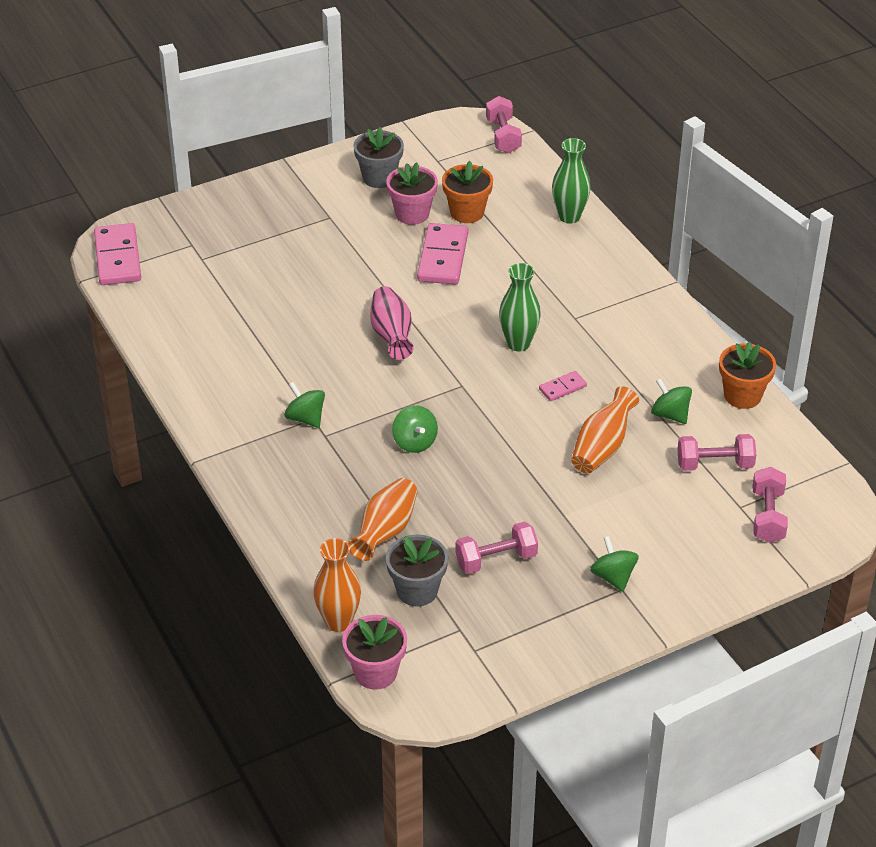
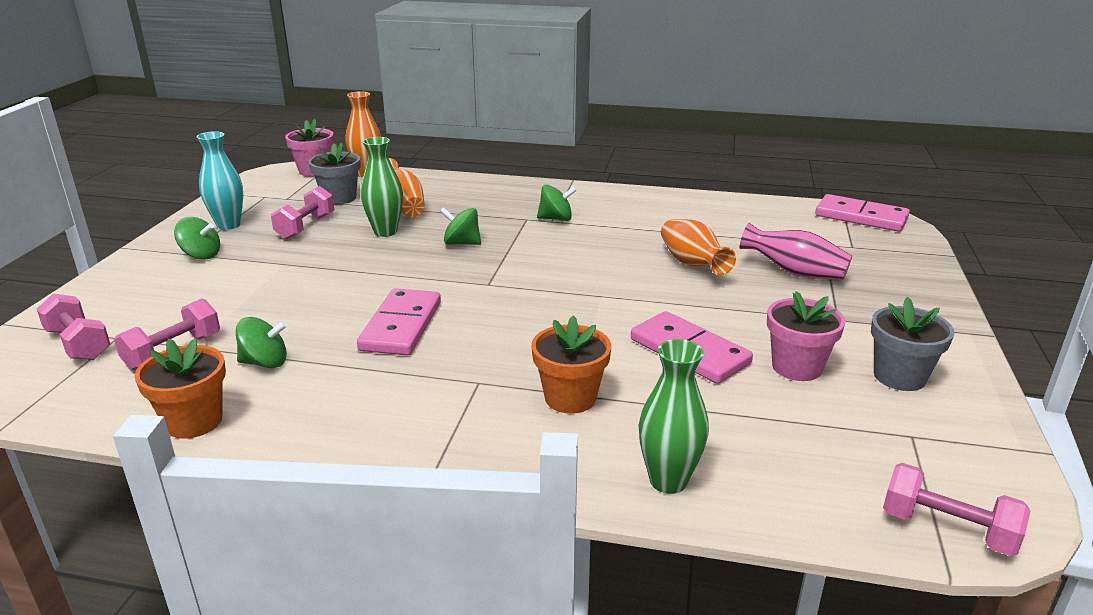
camera: 130 degrees right, 15 degrees down
(391, 336) = (601, 280): pink vase -> pink vase (794, 272)
(467, 212) = (762, 404): orange flower pot -> orange flower pot (570, 398)
(518, 343) = (494, 332): green vase -> green vase (385, 232)
(552, 614) = (228, 225): none -> turquoise vase
(562, 388) = (401, 326): pink domino -> pink domino, size x2.01
(602, 447) = (305, 310): orange vase -> orange vase (692, 264)

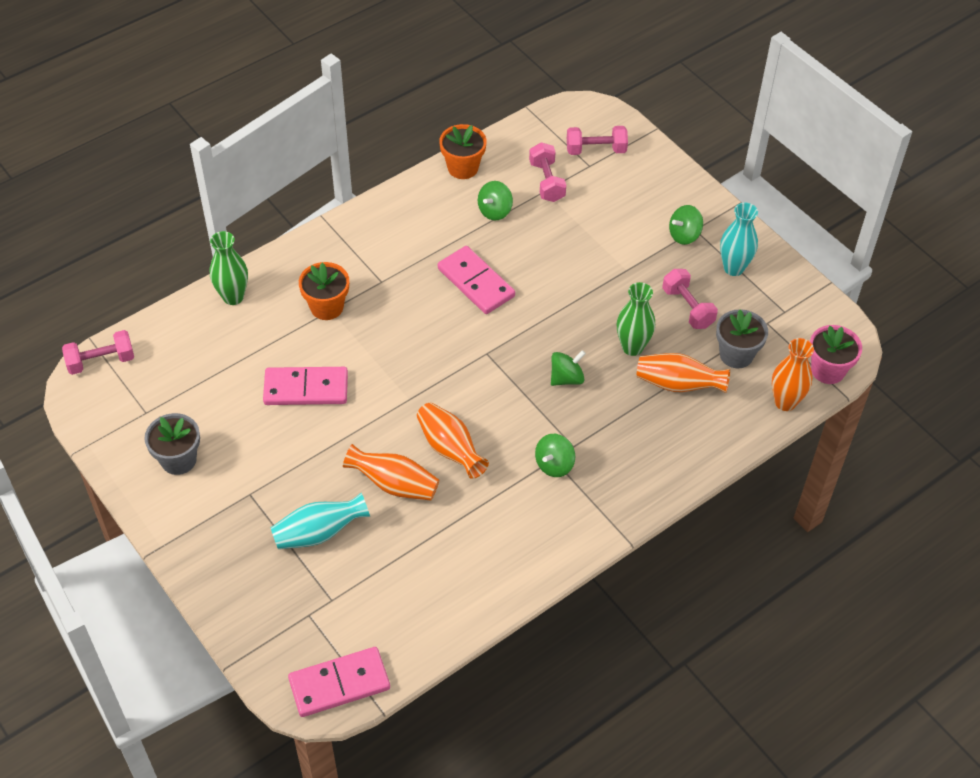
camera: 130 degrees right, 25 degrees up
(616, 258) = (450, 449): none -> orange vase
(794, 272) = (319, 533): pink vase -> turquoise vase
(796, 367) = (238, 422): pink flower pot -> none

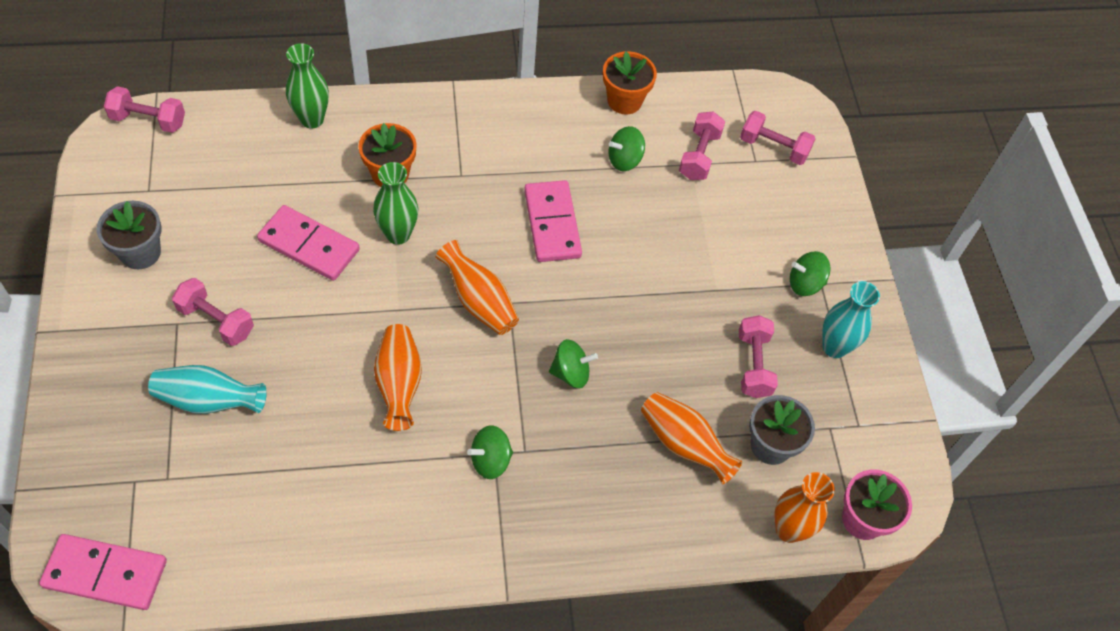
camera: 25 degrees right, 5 degrees up
(279, 476) = (216, 321): none -> pink dumbbell
(394, 484) = (317, 391): orange vase -> orange vase (479, 301)
(632, 347) = (663, 376): green vase -> green vase (398, 234)

